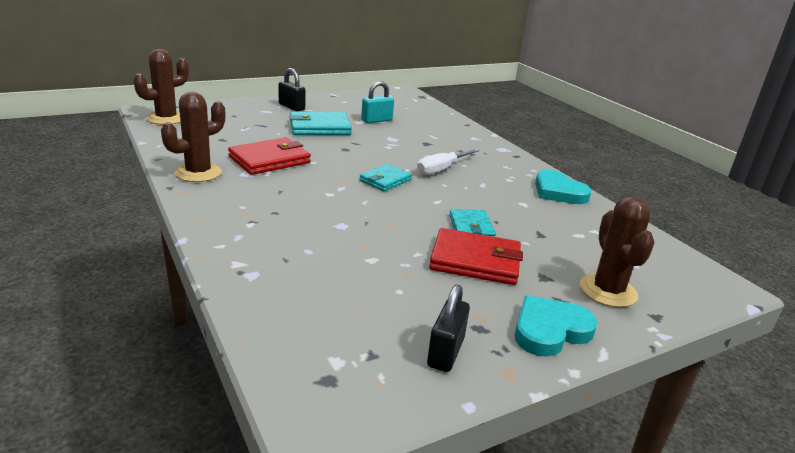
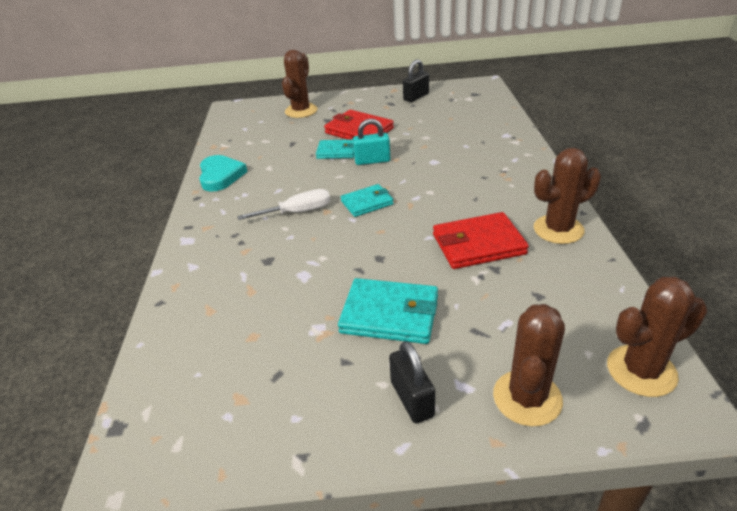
camera: 150 degrees left, 10 degrees up
(232, 109) = (527, 398): none -> brown cactus
(376, 120) = (288, 328): turquoise padlock -> turquoise padlock (372, 161)
(471, 227) = (336, 151): turquoise wallet -> turquoise wallet turned 75 degrees clockwise
(550, 330) = (357, 100): turquoise heart -> none

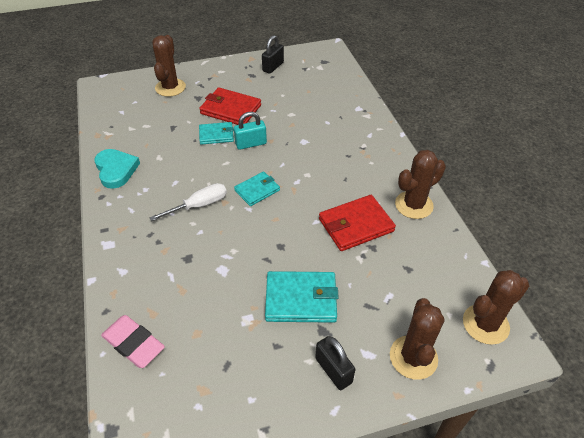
camera: 15 degrees left, 10 degrees up
(177, 338) = (134, 344): none -> pink eraser

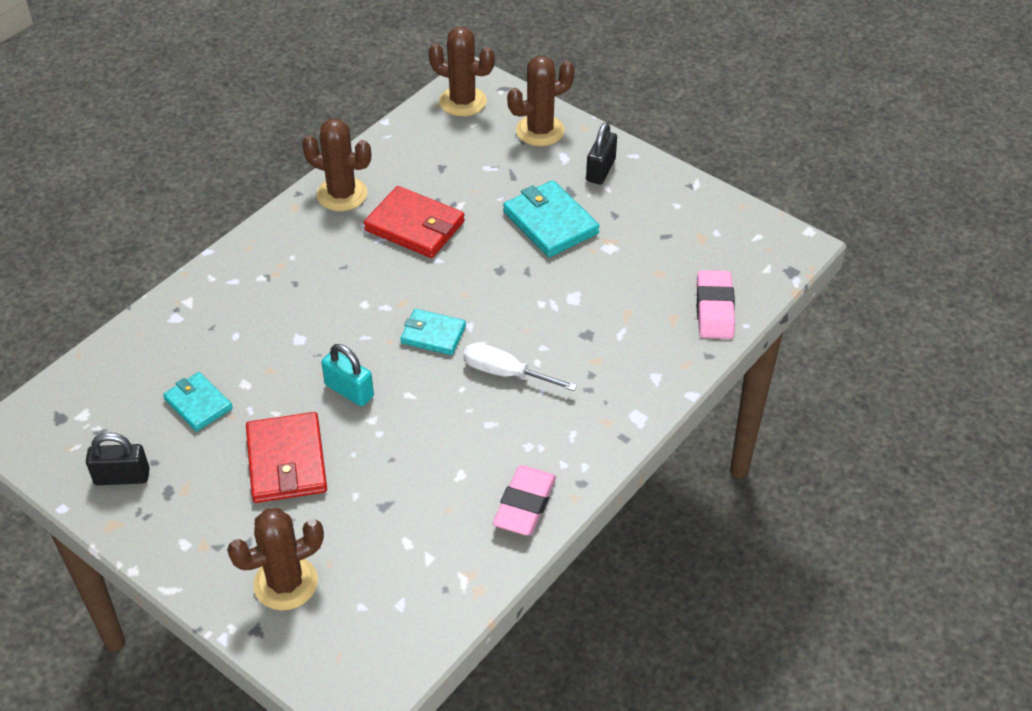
camera: 125 degrees left, 0 degrees up
(116, 170) = (525, 505): turquoise heart -> pink eraser
(216, 135) = (360, 440): turquoise wallet -> turquoise wallet (198, 404)

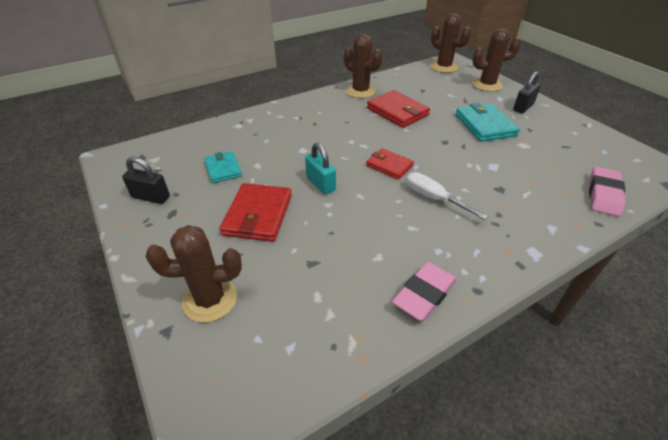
camera: 20 degrees right, 5 degrees down
(433, 334) = (389, 166): turquoise wallet -> red wallet

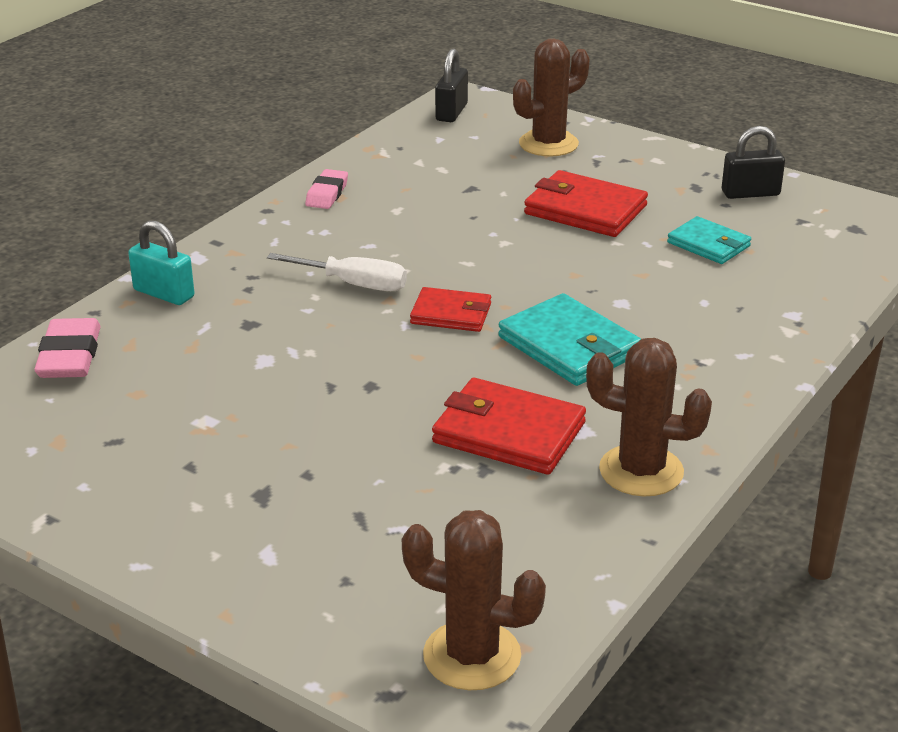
camera: 155 degrees right, 10 degrees down
(258, 215) = (585, 210): red wallet -> red wallet turned 45 degrees counterclockwise
(320, 184) = (539, 262): turquoise padlock -> turquoise padlock (164, 293)
(424, 294) = (327, 194): pink eraser -> pink eraser, size x0.67
(485, 125) = (295, 449): turquoise wallet -> turquoise wallet (569, 346)
(487, 85) = (312, 602): brown cactus -> none
(523, 107) = (203, 534): black padlock -> black padlock (451, 112)

